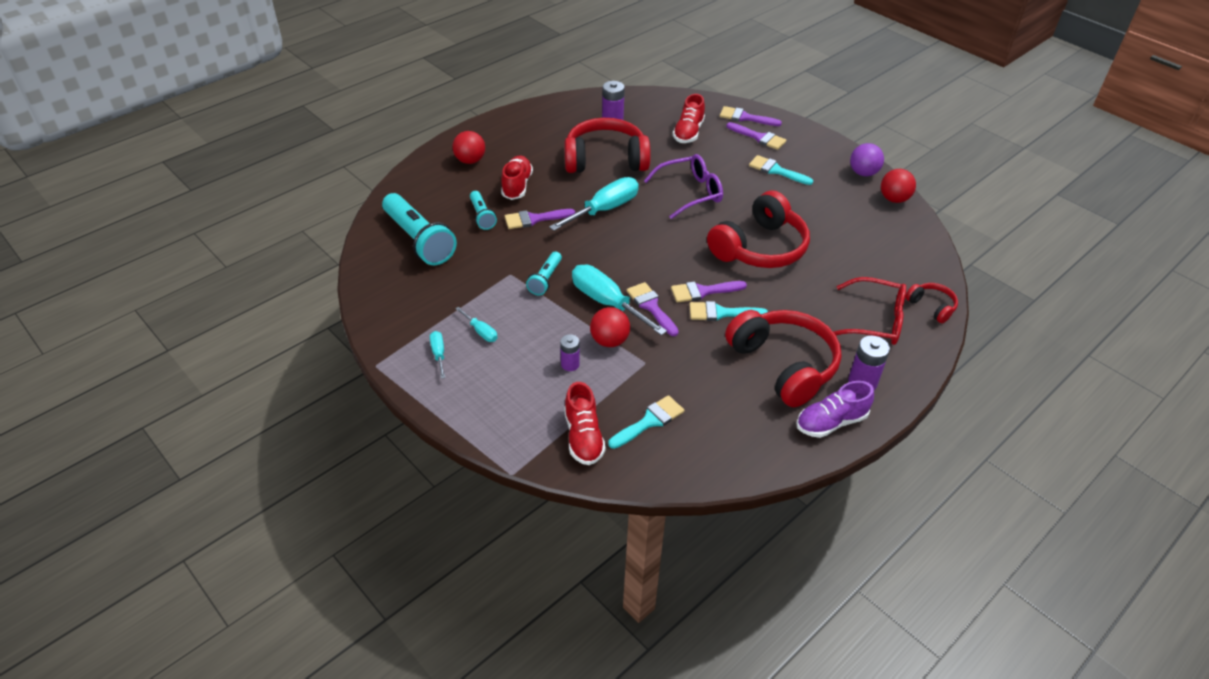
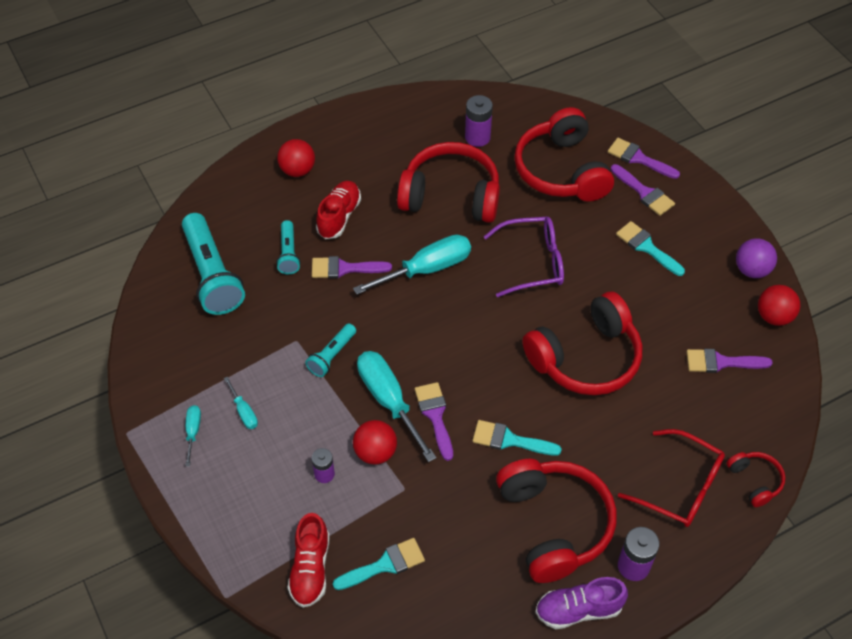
camera: 15 degrees right, 10 degrees up
(688, 132) = (561, 170): red shoe -> red headphones
(703, 291) = (499, 406): purple brush -> purple brush (721, 362)

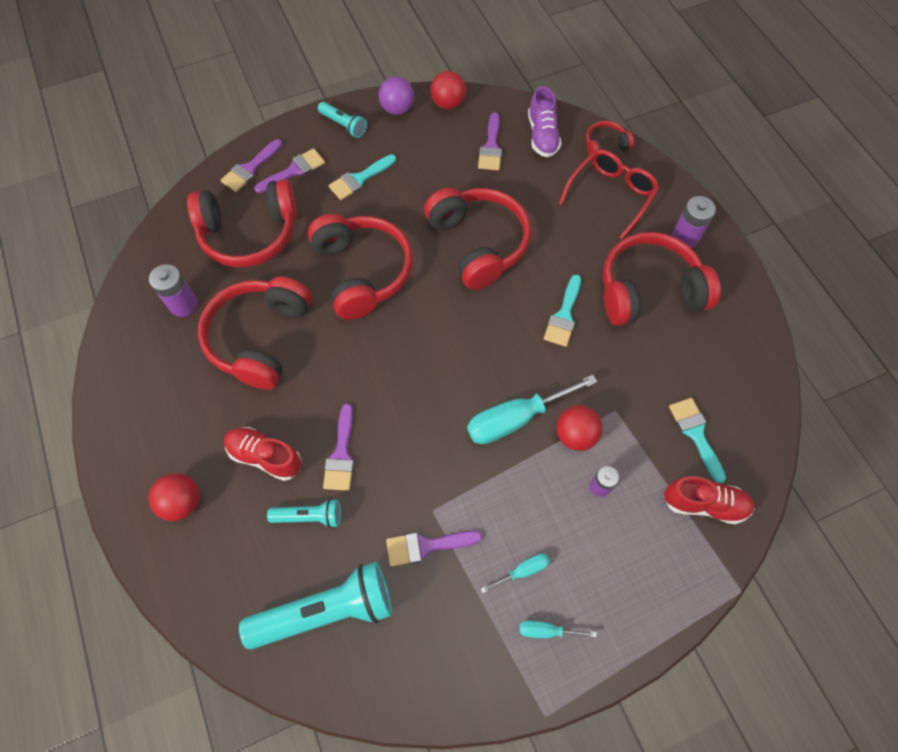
camera: 85 degrees left, 10 degrees up
(332, 355) = (456, 473): turquoise flashlight -> turquoise flashlight (344, 125)
(427, 269) = (355, 370): turquoise screwdriver -> none
(435, 416) = (535, 377): purple brush -> purple brush (426, 546)
(533, 262) = (362, 272): purple glasses -> red headphones
(578, 610) = (726, 283): purple shoe -> purple shoe (542, 136)

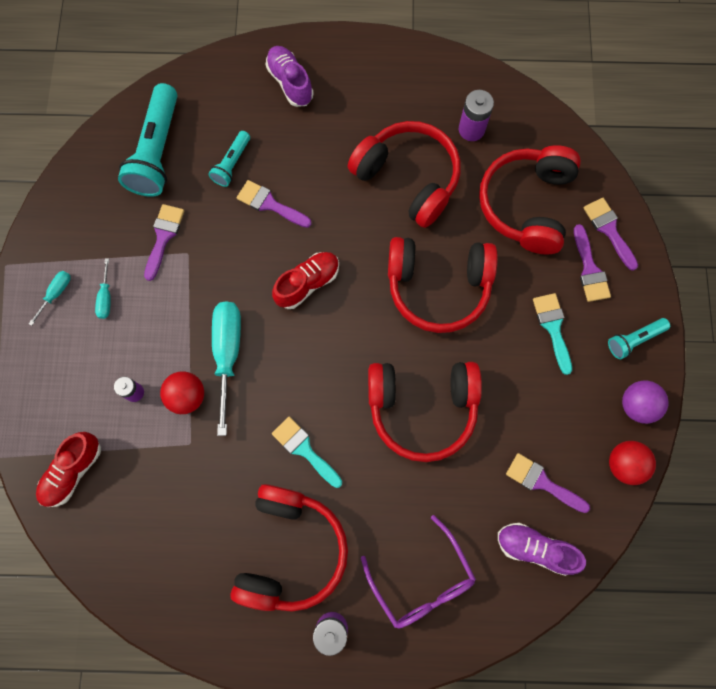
camera: 115 degrees right, 10 degrees up
(182, 502) = (290, 82): red ball -> purple shoe
(265, 456) = (297, 149): red shoe -> red shoe (307, 283)
(605, 145) = (492, 614): red headphones -> none
(611, 194) = (422, 581): red glasses -> purple glasses
(696, 434) = (131, 503): turquoise brush -> none

